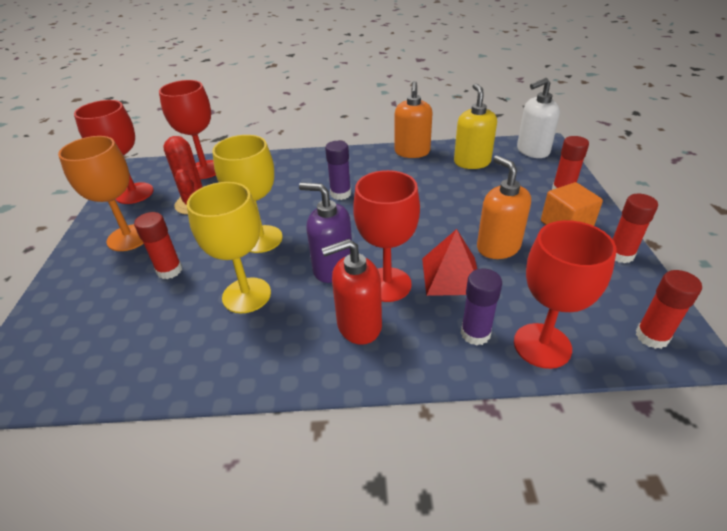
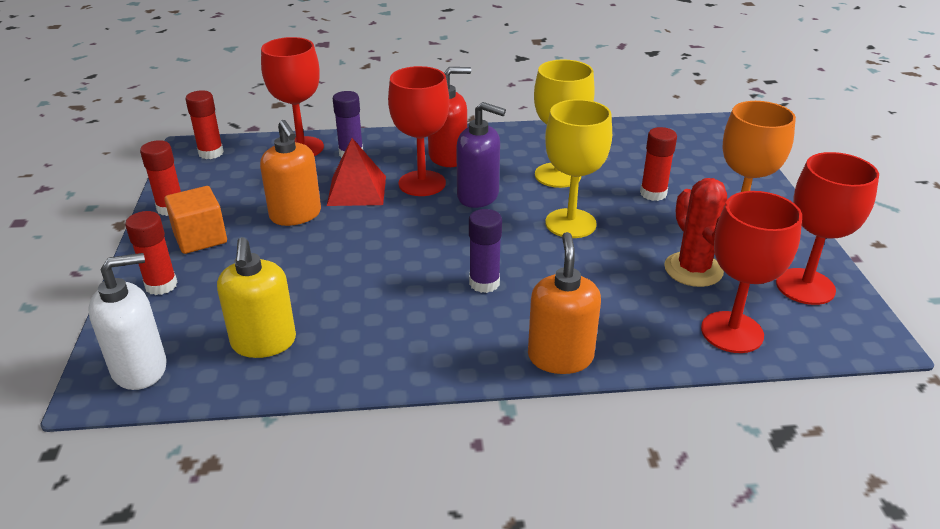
camera: 175 degrees right, 5 degrees down
(412, 152) = (362, 369): orange soap dispenser -> orange soap dispenser (560, 357)

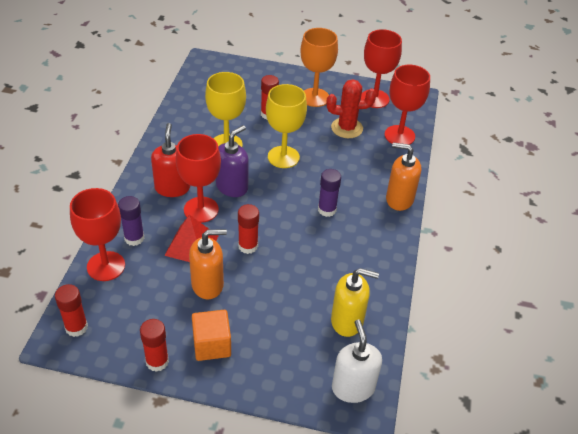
camera: 75 degrees left, 10 degrees up
(161, 285) = (264, 372): red glue stick -> red glue stick (248, 246)

